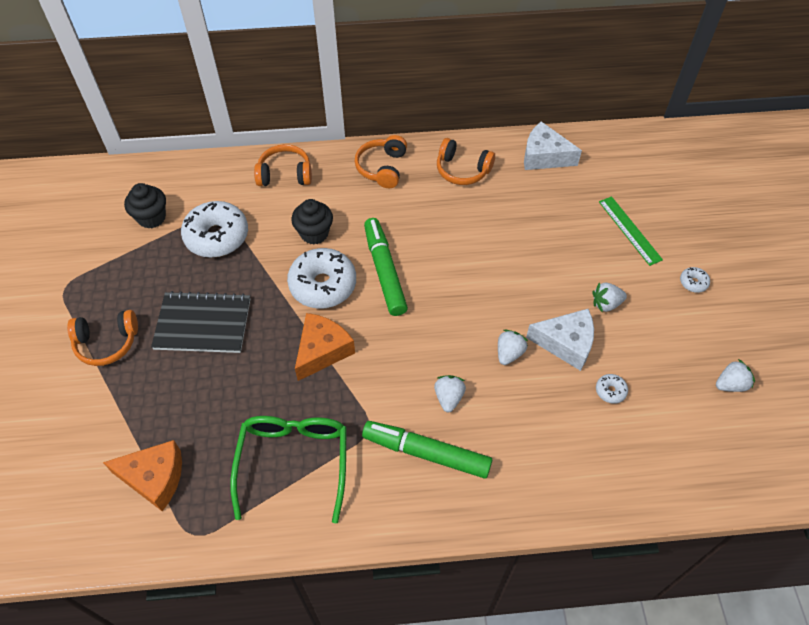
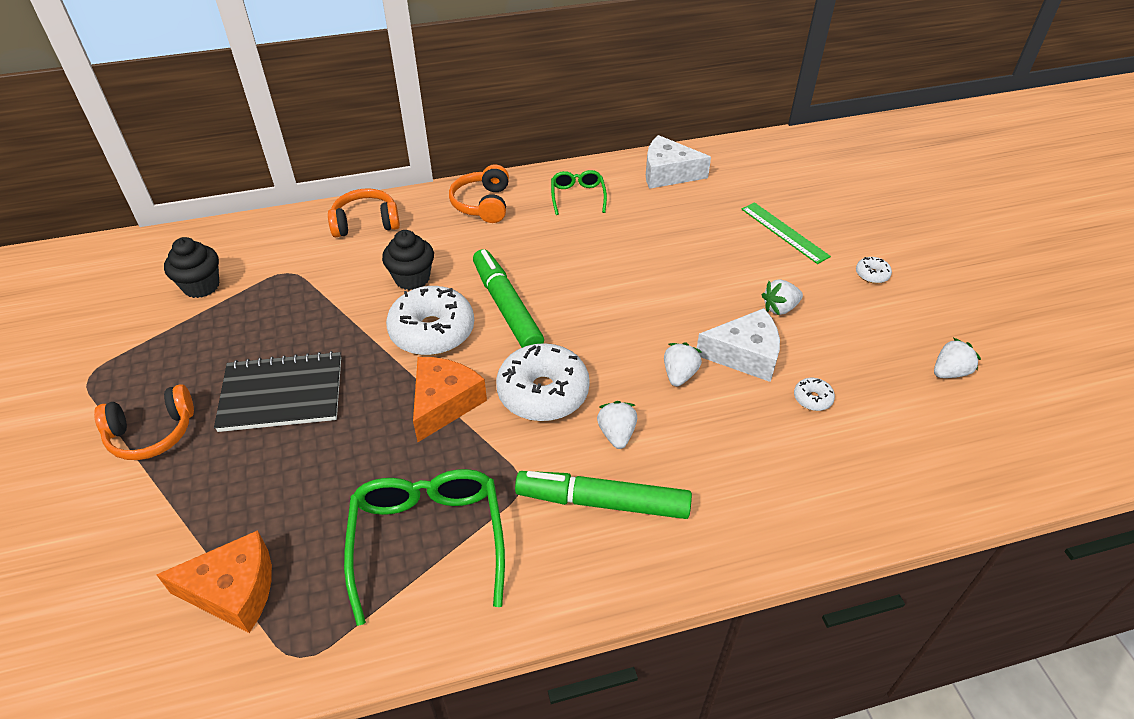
camera: 10 degrees left, 10 degrees down
(217, 236) = (288, 296): white donut -> white donut (543, 393)
(462, 170) = (577, 196): orange headphones -> green glasses

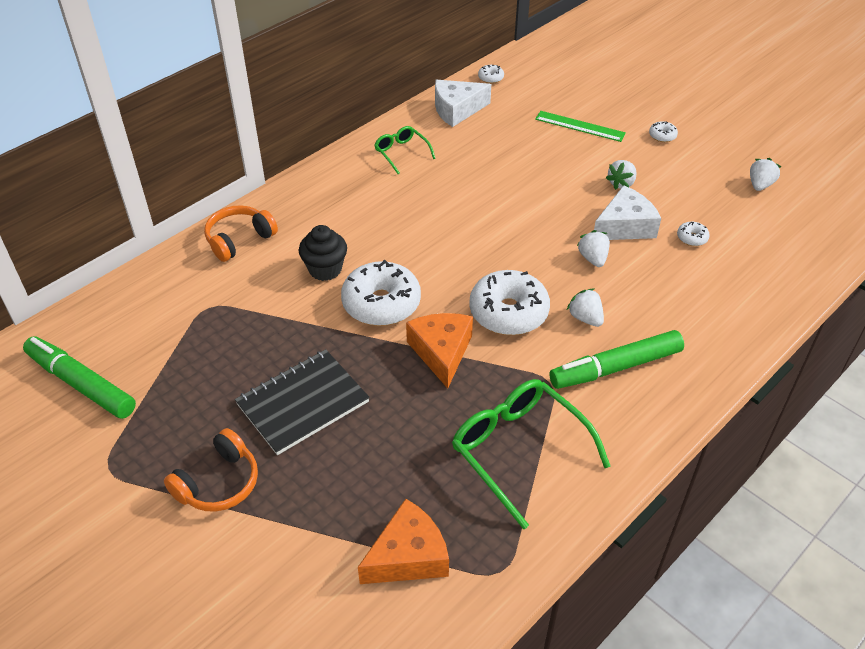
camera: 30 degrees left, 0 degrees up
(201, 286) = (137, 350): black cupcake -> none
(483, 204) = (328, 187): orange headphones -> none
(507, 308) = (424, 261): green marker -> green marker (81, 384)
(729, 154) = (490, 78): none -> white donut

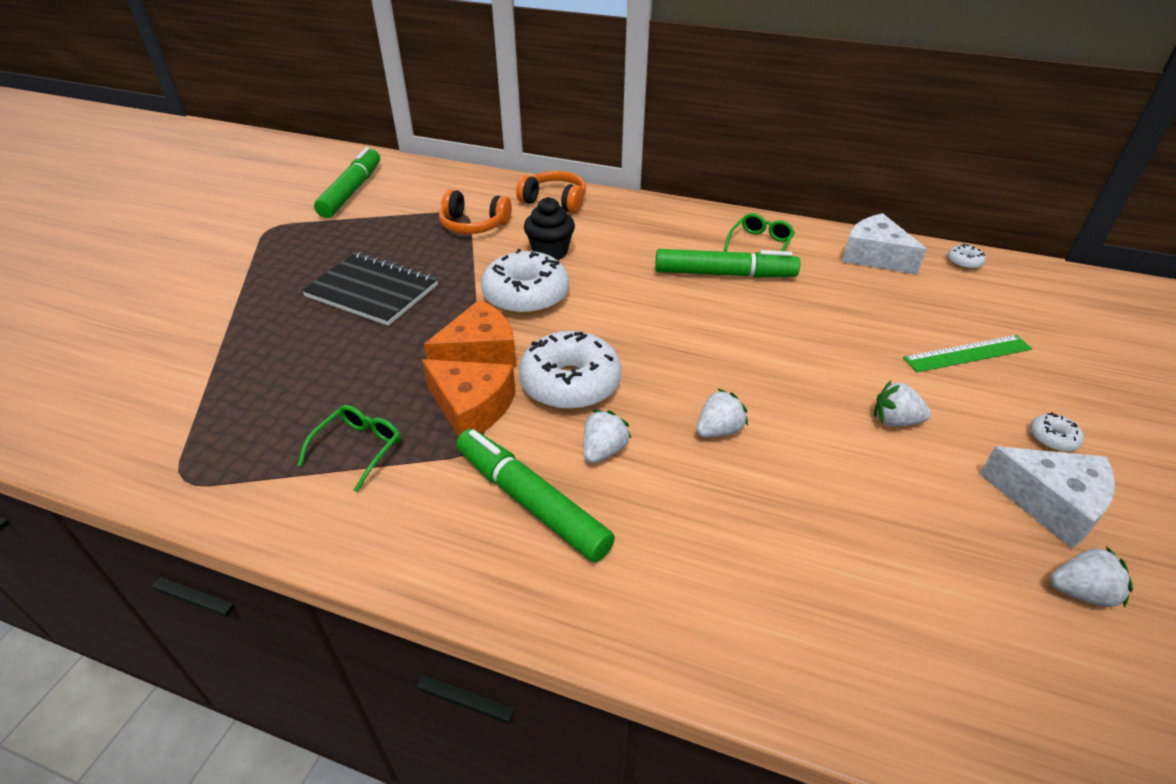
camera: 65 degrees right, 5 degrees down
(218, 483) = (267, 278): orange headphones -> orange headphones (473, 225)
(408, 556) = (198, 407): orange cheese -> orange cheese (471, 408)
(427, 187) = (723, 274): none -> green marker
(518, 450) = (359, 448): green glasses -> green glasses, size x0.53
(579, 126) = (967, 353): green ruler -> green ruler turned 75 degrees clockwise
(625, 226) = (810, 446): white cheese -> white cheese (1050, 503)
(692, 238) = (854, 526): white donut -> none

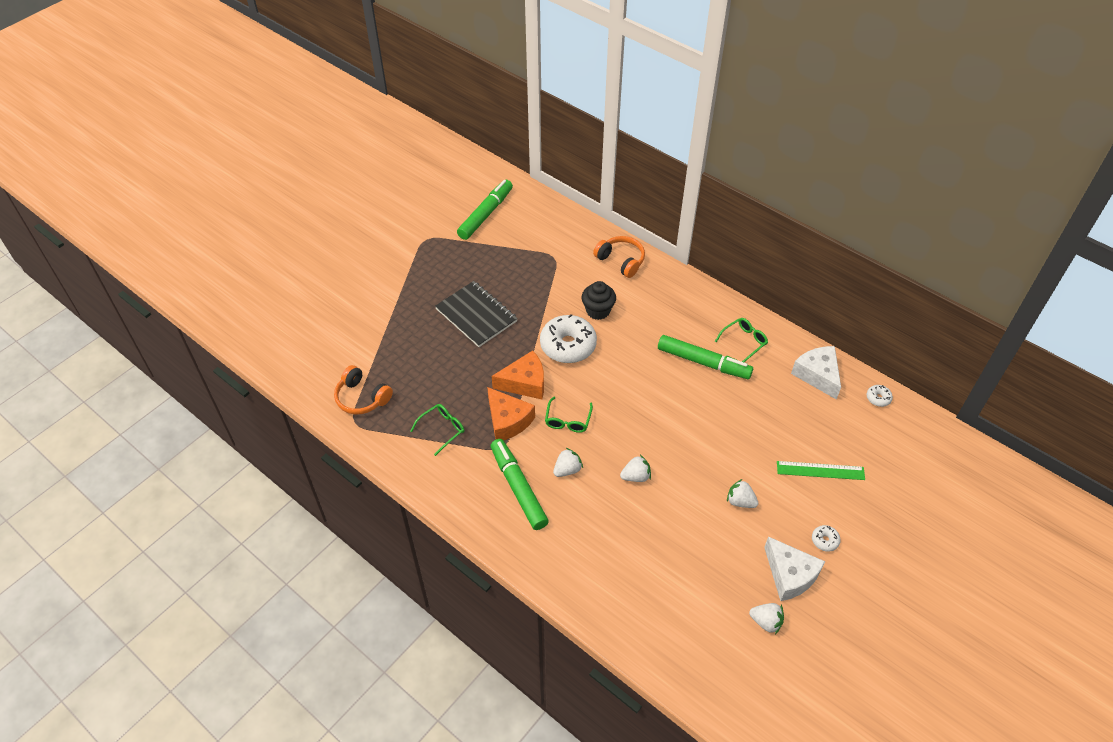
camera: 20 degrees right, 10 degrees up
(473, 225) = (557, 271): orange headphones -> orange headphones (362, 398)
(570, 383) = (568, 420): white donut -> green glasses

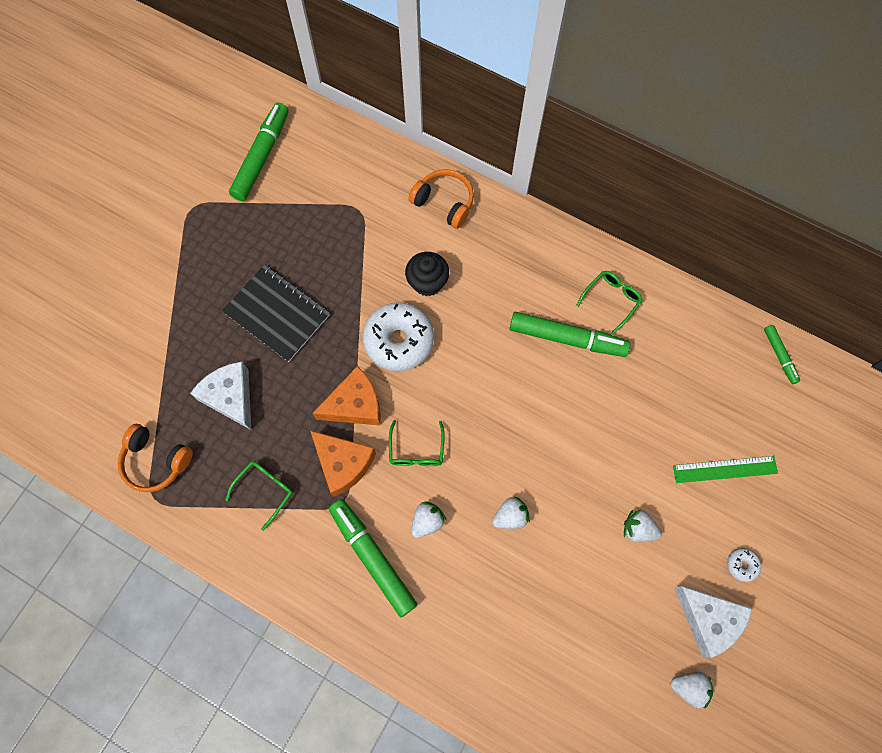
camera: 10 degrees left, 20 degrees up
(817, 375) = (705, 334): white cheese -> white cheese (231, 397)
(878, 398) = (779, 355): white donut -> green marker

